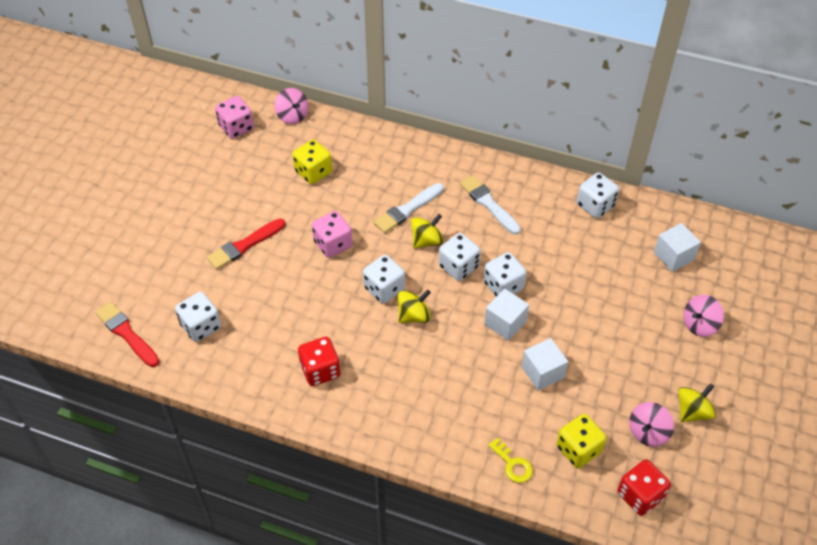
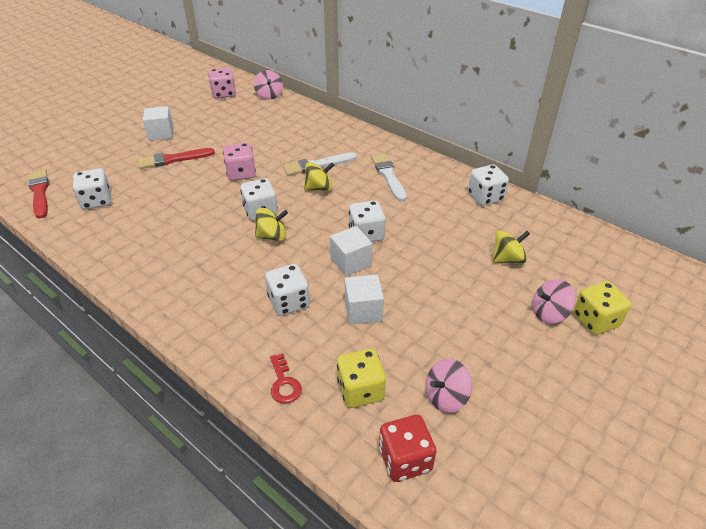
camera: 20 degrees right, 10 degrees down
(313, 172) = (260, 128): yellow dice -> yellow dice (595, 320)
(320, 370) = (164, 255): red dice -> none
(458, 266) = (335, 211): white dice -> white dice (289, 302)
(513, 464) = (284, 383): yellow key -> red key
(673, 256) = (545, 250): white cube -> white cube (161, 133)
(692, 411) = (507, 391): yellow spinning top -> yellow spinning top (507, 259)

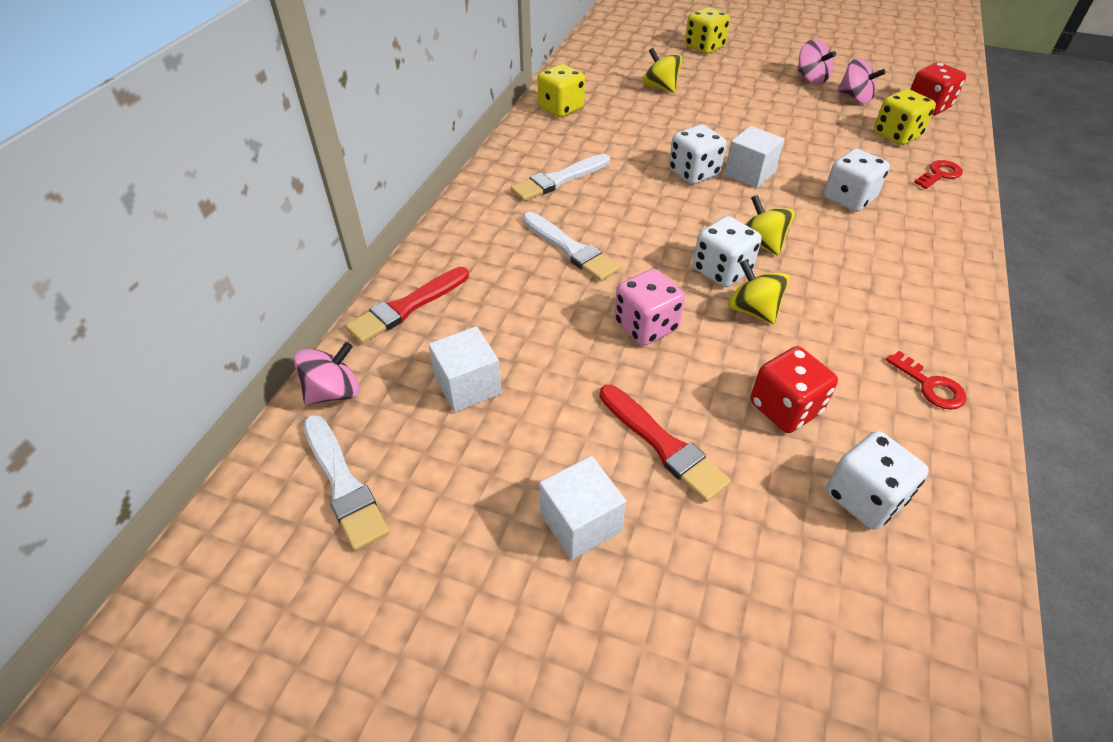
camera: 110 degrees left, 5 degrees up
(39, 192) = (930, 636): red brush -> red brush (407, 307)
(119, 251) = (930, 386): none -> red key
(156, 198) = (785, 408): none -> red dice
(224, 94) = (343, 484): pink dice -> white brush
(319, 188) = (628, 232): yellow spinning top -> yellow spinning top (752, 310)
(363, 310) = (810, 151): white cube -> white cube (468, 386)
(485, 197) = (561, 108): white dice -> yellow dice
(549, 313) = (716, 65): pink spinning top -> pink spinning top (811, 78)

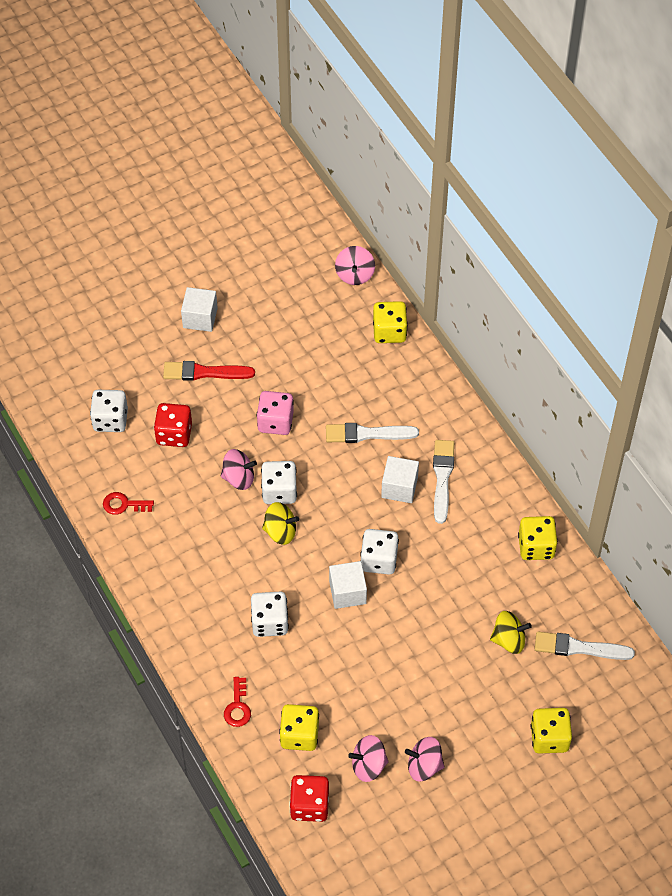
camera: 130 degrees right, 10 degrees up
(343, 484) = (296, 254): white brush -> white brush (579, 648)
(407, 307) = (389, 332): red brush -> yellow dice
(468, 386) = (309, 325): white cube -> white cube (399, 487)
(752, 310) = (239, 478): yellow spinning top -> pink spinning top

